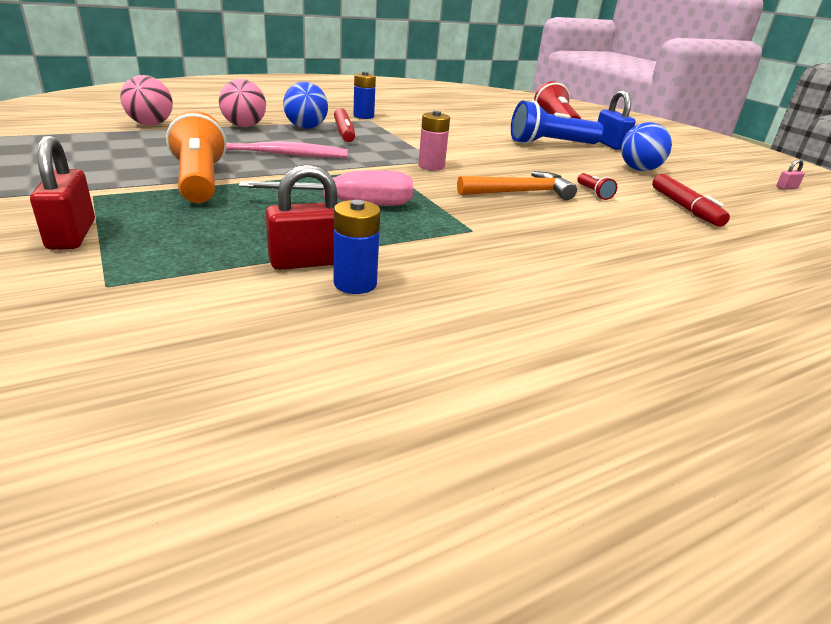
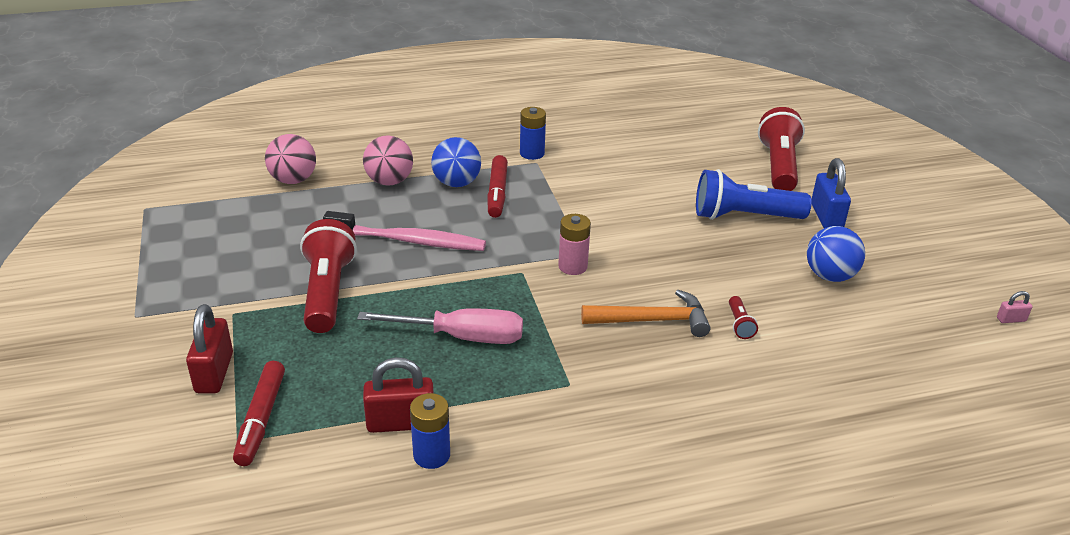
camera: 15 degrees right, 5 degrees up
(200, 181) = (327, 292): orange flashlight -> red flashlight
(685, 208) = (836, 357): red marker -> red marker (261, 419)

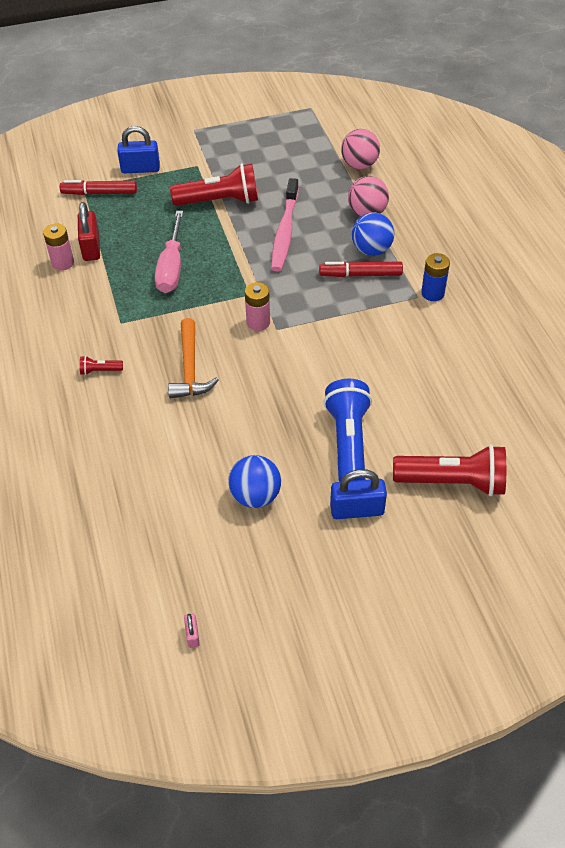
camera: 90 degrees right, 15 degrees up
(214, 373) = (140, 169): red padlock -> blue padlock
(431, 455) = (63, 263): blue battery -> pink battery
(739, 324) = (185, 422): red flashlight -> red flashlight (100, 371)

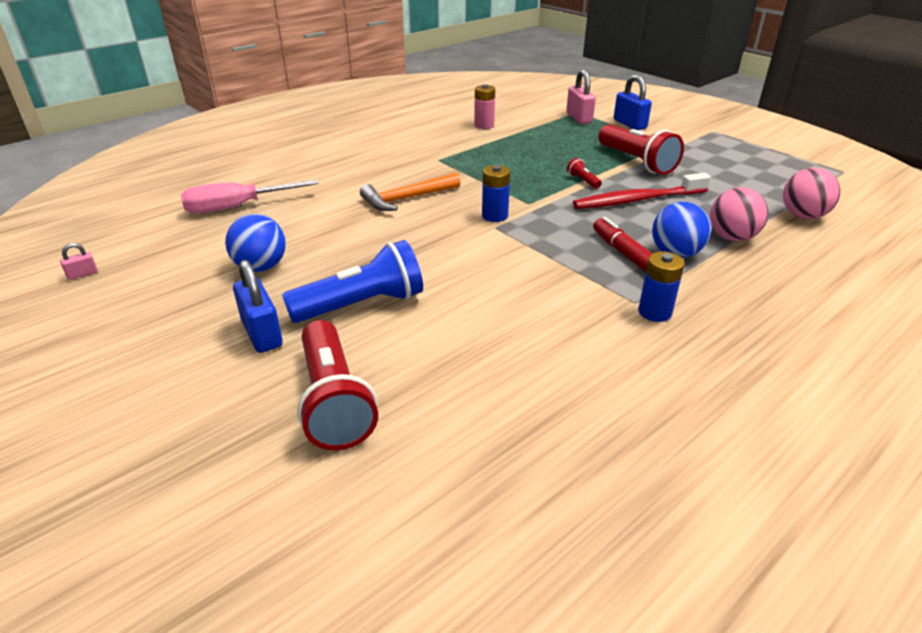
camera: 65 degrees right, 15 degrees down
(91, 248) = (512, 130): red padlock -> none
(99, 193) = (579, 118): red marker -> pink padlock
(100, 371) = (376, 165): red flashlight -> red flashlight (583, 181)
(172, 267) = (525, 163): pink screwdriver -> pink screwdriver (237, 207)
(258, 322) = (495, 216): pink battery -> blue battery
(285, 232) = (637, 200): pink toothbrush -> red toothbrush

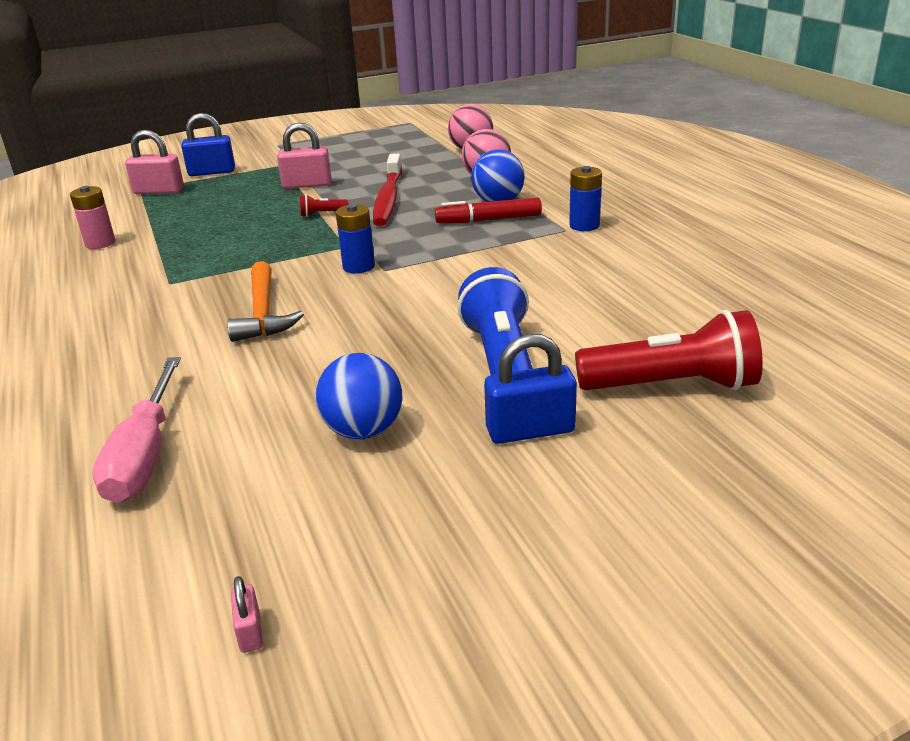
camera: 70 degrees left, 5 degrees down
(636, 162) = (307, 185): red flashlight -> pink padlock

